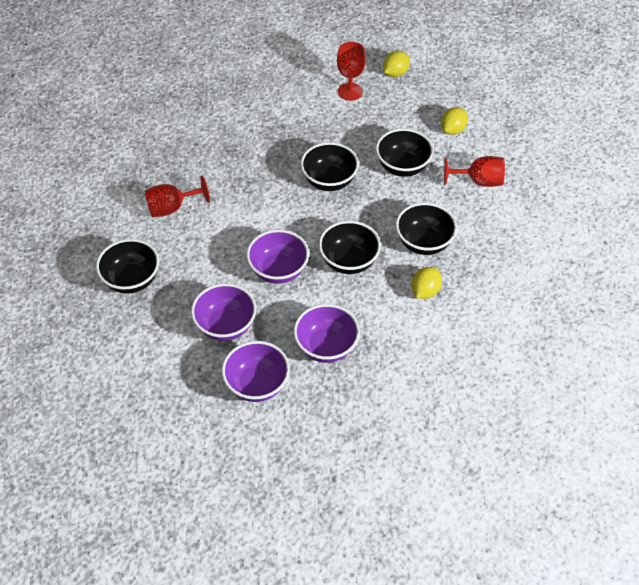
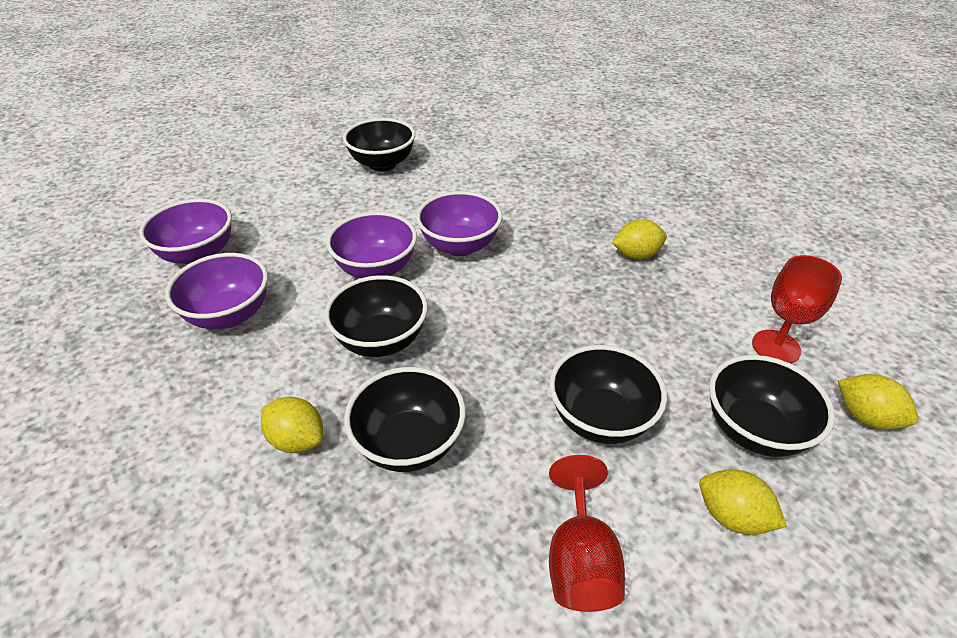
camera: 90 degrees right, 10 degrees down
(172, 208) = (489, 183): red goblet -> none
(225, 326) = (297, 228): purple bowl -> purple bowl (460, 246)
(268, 135) = (636, 255): none -> yellow lemon
(329, 181) = (551, 319): black bowl -> black bowl (754, 430)

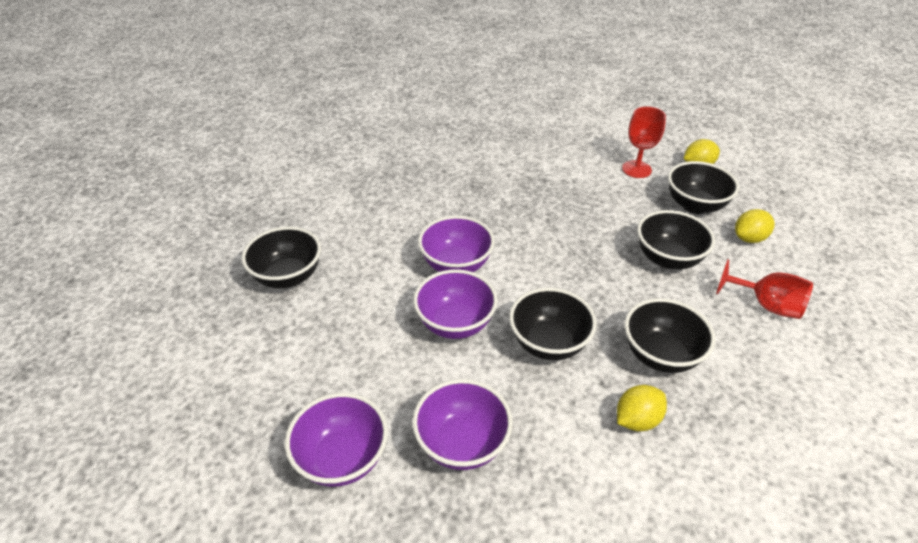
camera: 65 degrees left, 0 degrees up
(636, 255) = (523, 184): yellow lemon -> none

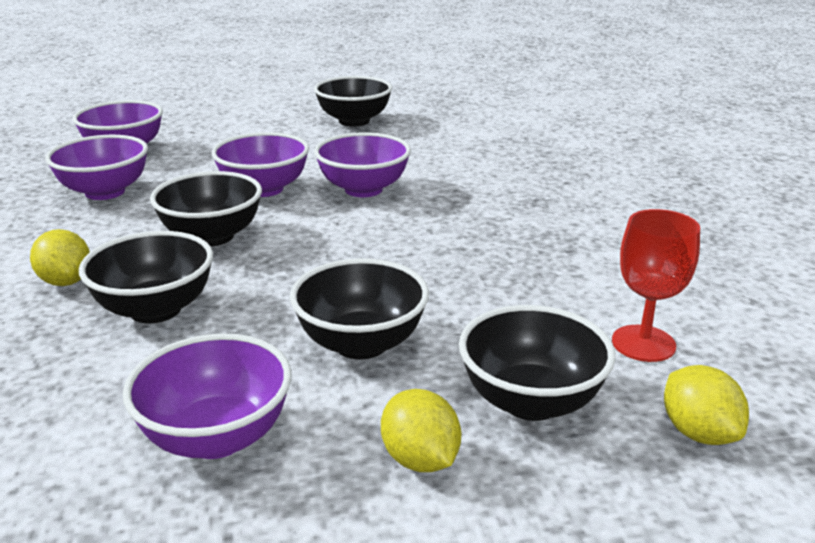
camera: 90 degrees right, 15 degrees down
(766, 305) = (217, 437): red goblet -> purple bowl

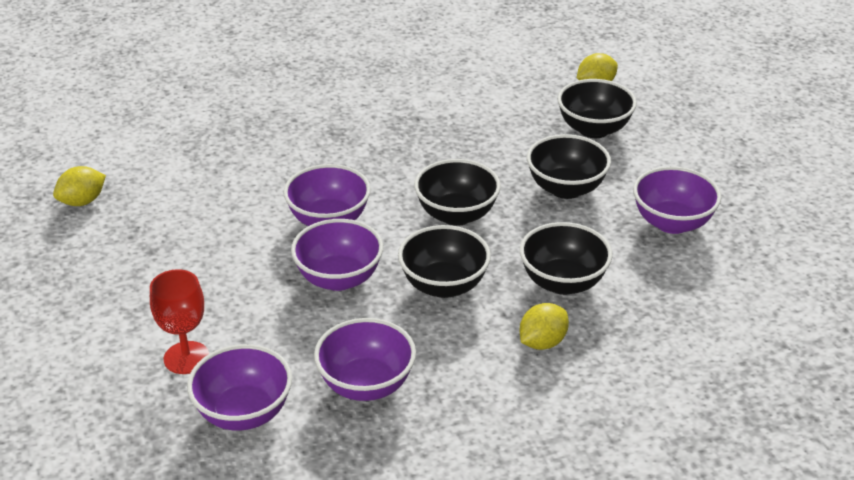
camera: 100 degrees left, 10 degrees up
(354, 121) = (134, 254): black bowl -> black bowl (456, 215)
(420, 459) = (654, 158): yellow lemon -> yellow lemon (82, 201)
(643, 343) = (524, 96): red goblet -> red goblet (186, 358)

